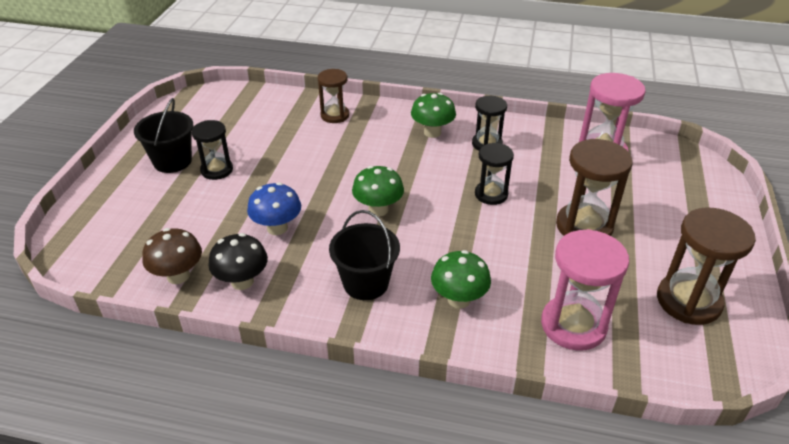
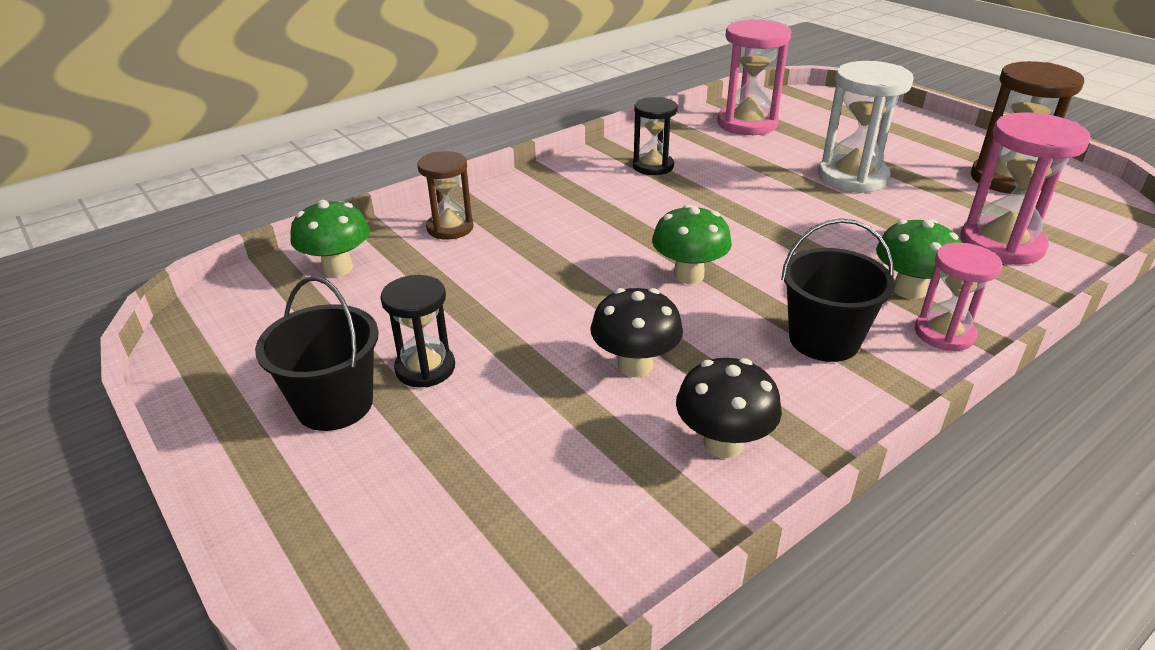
camera: 50 degrees left, 5 degrees down
(178, 276) = (644, 508): brown mushroom -> none
(277, 228) = (635, 365): blue mushroom -> black mushroom
(423, 329) = (944, 333): none -> pink hourglass
(432, 132) = (586, 185): green mushroom -> green mushroom (338, 268)
(491, 194) = (745, 199): black hourglass -> none
(584, 226) = (852, 177): brown hourglass -> white hourglass

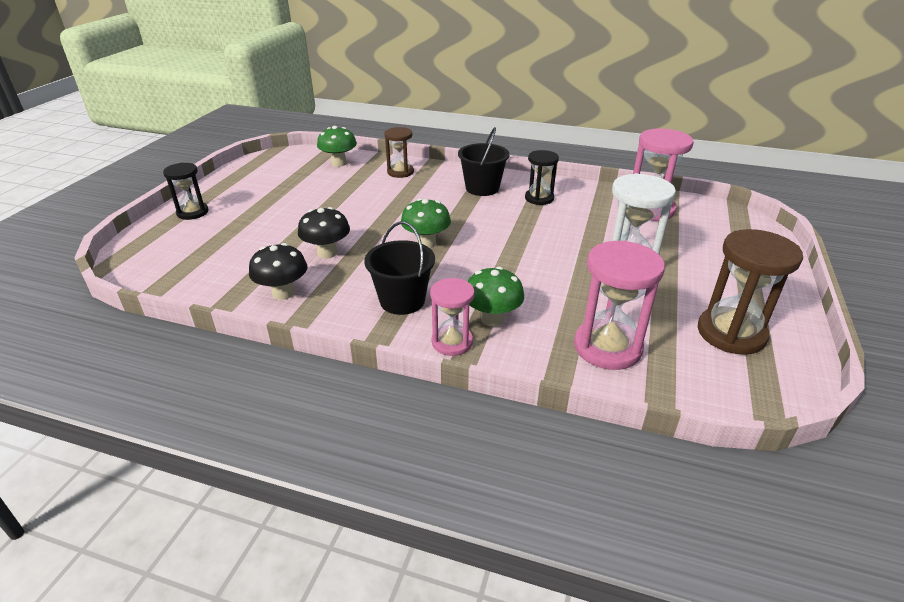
camera: 55 degrees right, 0 degrees up
(334, 404) = (244, 199): black bucket -> black bucket (482, 188)
(425, 368) = (282, 207): black hourglass -> black hourglass (192, 212)

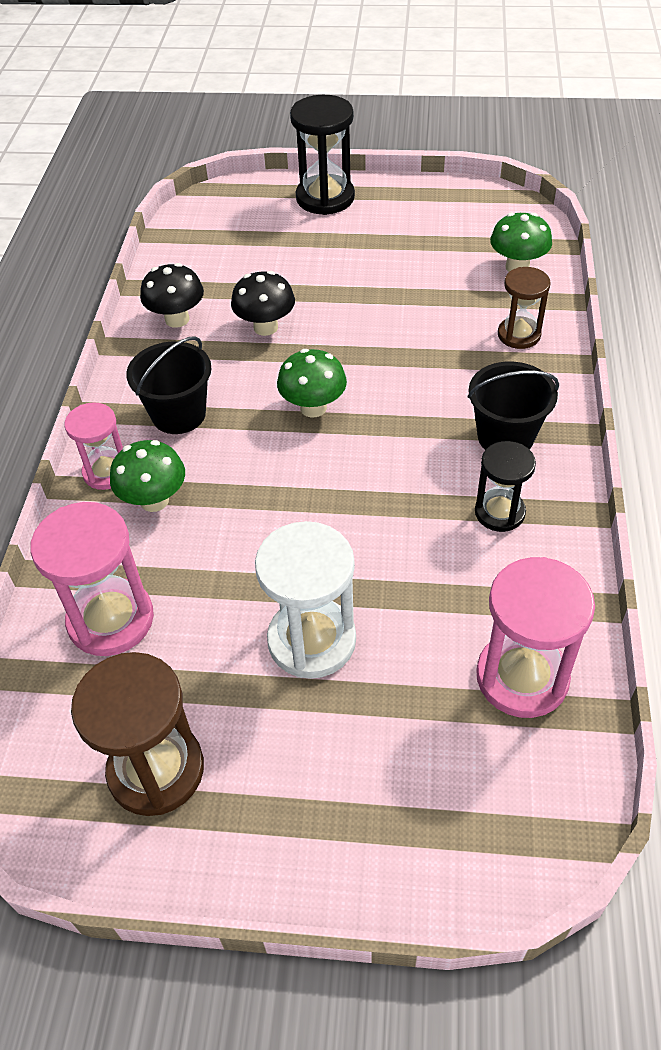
camera: 80 degrees right, 15 degrees up
(192, 212) = (325, 198): black hourglass -> black hourglass, size x1.60

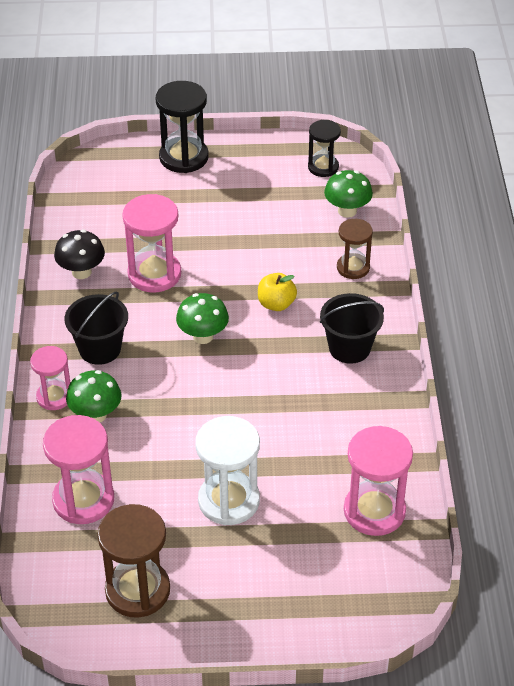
camera: 10 degrees left, 5 degrees down
(265, 327) = (154, 274): black mushroom -> pink hourglass
(414, 373) = (276, 304): none -> yellow apple
(499, 512) = (350, 403): black hourglass -> black hourglass (323, 167)

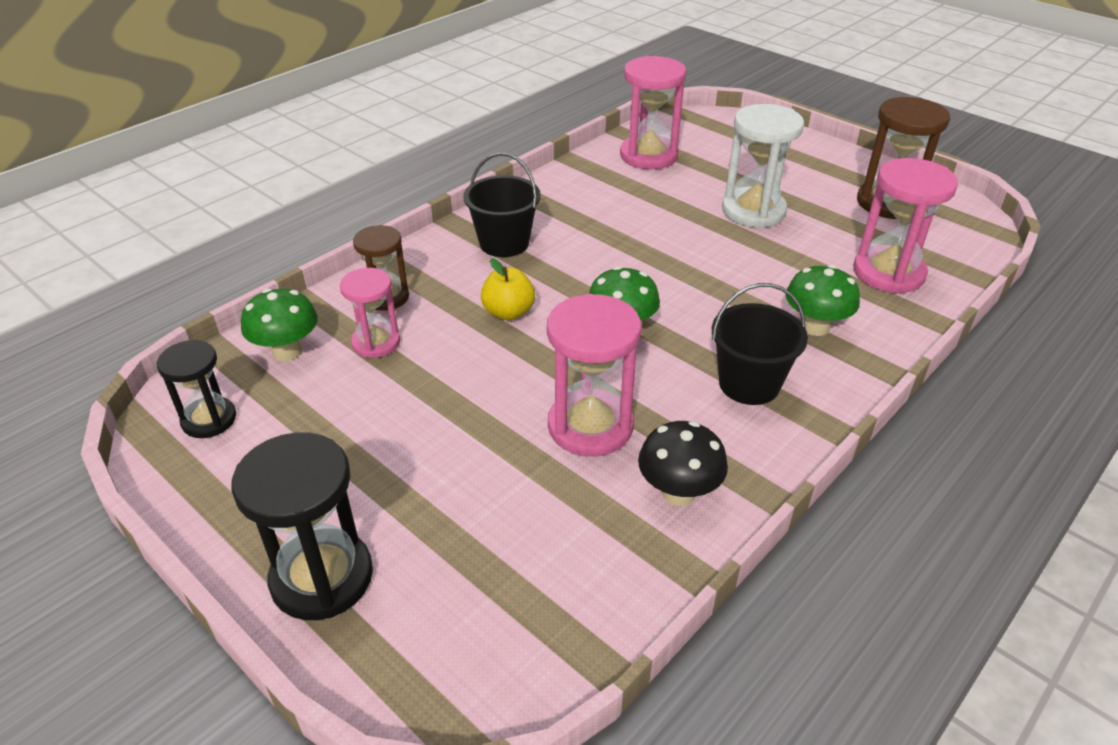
camera: 135 degrees left, 5 degrees down
(54, 397) = (848, 368): pink hourglass -> pink hourglass (376, 342)

